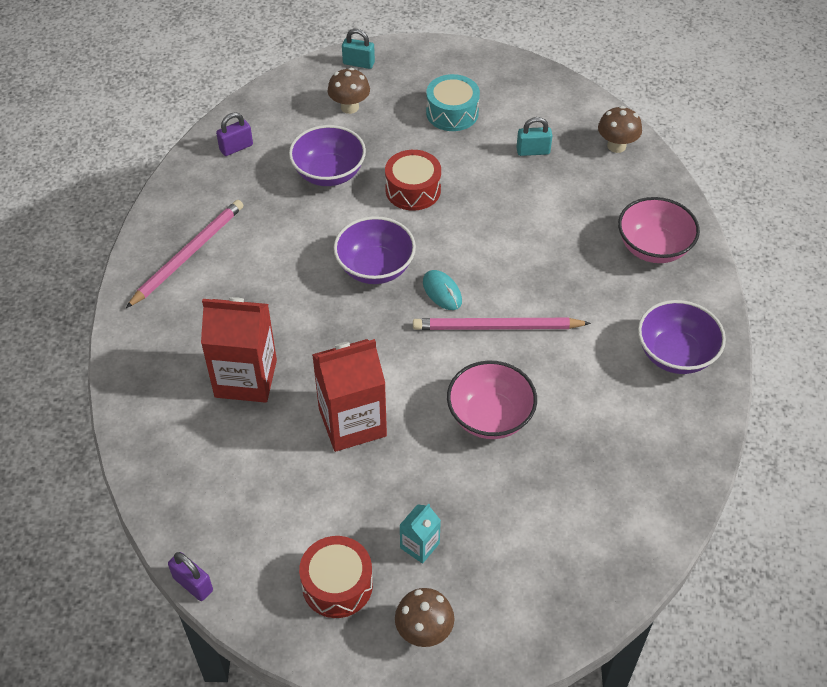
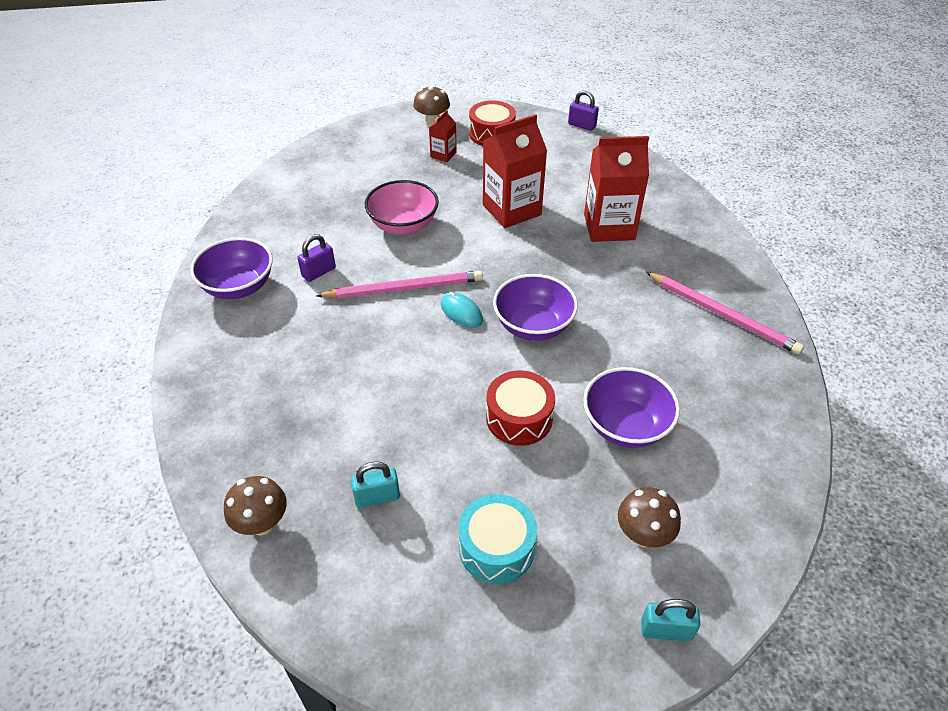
camera: 170 degrees right, 5 degrees down
(188, 254) = (722, 315): pink pencil -> pink pencil turned 75 degrees counterclockwise
(236, 147) = (755, 445): purple padlock -> purple padlock (319, 272)
(419, 545) = (443, 155): turquoise carton -> red carton
(653, 247) = (239, 385): pink bowl -> none

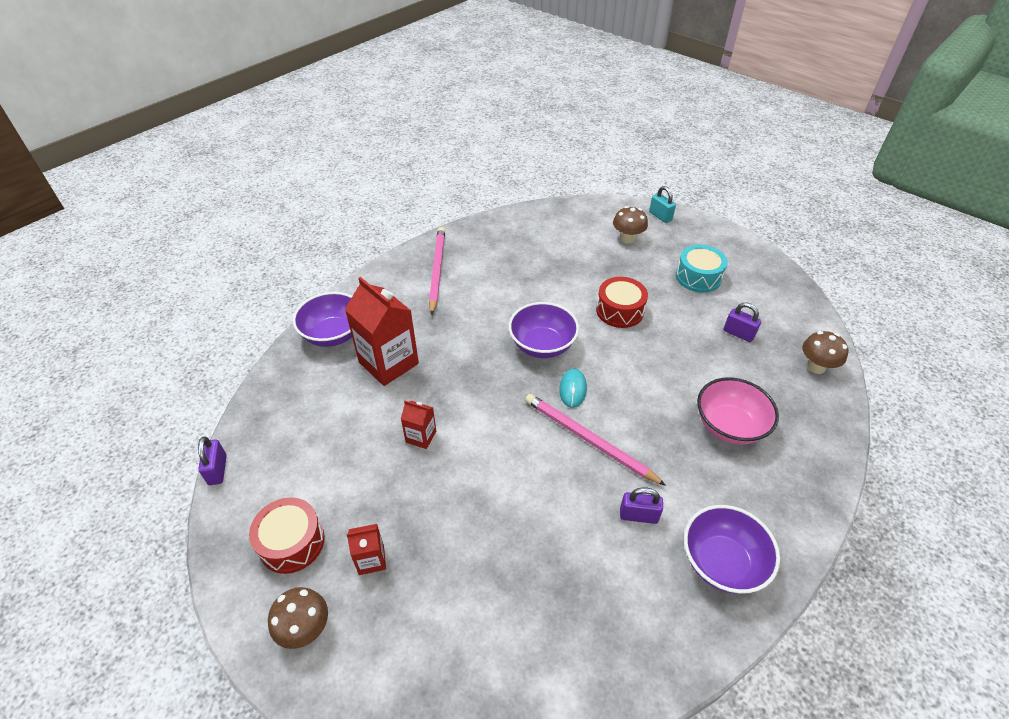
camera: 130 degrees left, 0 degrees up
(377, 497) = (738, 333): turquoise padlock -> purple padlock
(403, 225) = (518, 502): pink bowl -> pink bowl (729, 426)
(511, 210) = (421, 436): red carton -> red carton, size x0.49
(625, 426) = (572, 270): purple bowl -> purple bowl (333, 334)

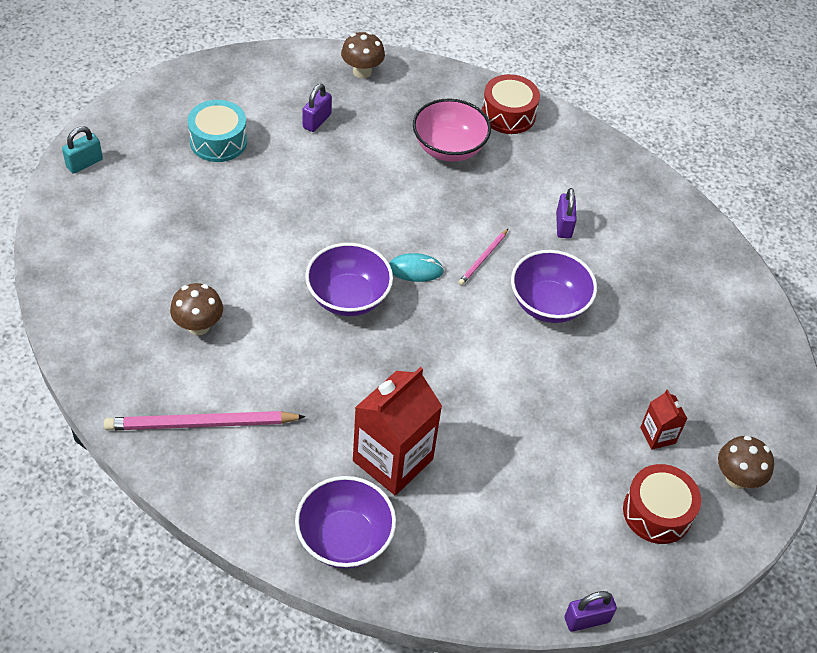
camera: 100 degrees left, 5 degrees up
(421, 436) = (503, 410): red carton -> none
(588, 439) = (483, 258): pink pencil -> pink pencil, size x0.51
(619, 311) = (283, 220): red drum -> red drum (508, 114)
(627, 238) = (135, 202): brown mushroom -> brown mushroom (198, 326)
(721, 562) = (596, 175): purple bowl -> purple bowl (548, 304)

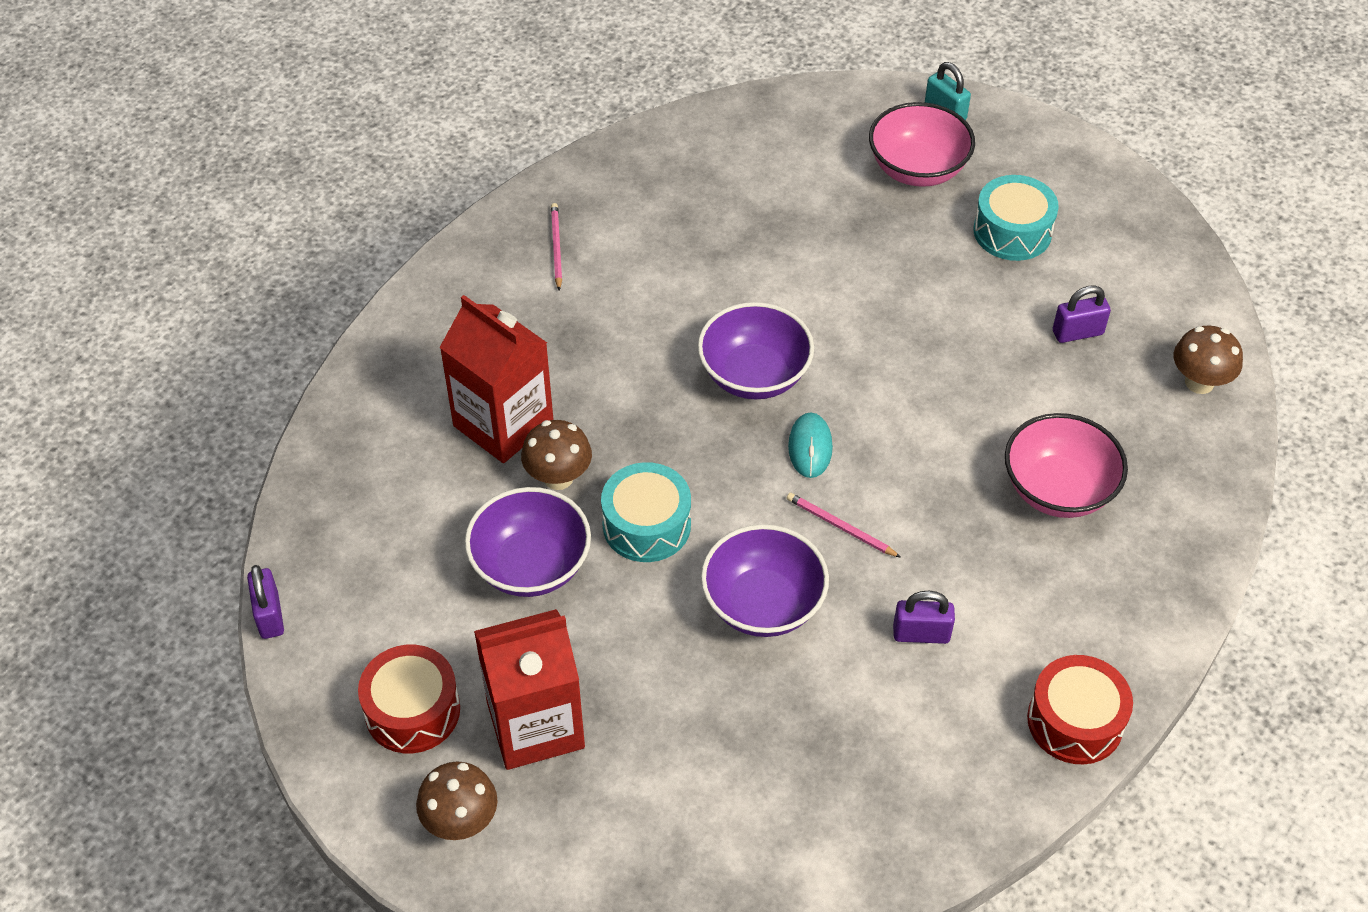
camera: 95 degrees right, 0 degrees up
(145, 185) = (917, 169): none -> pink bowl
(198, 326) = (697, 235): brown mushroom -> brown mushroom (558, 477)
(201, 424) = (556, 247): pink pencil -> pink pencil, size x0.51
(317, 121) = (1077, 332): purple padlock -> purple padlock turned 45 degrees counterclockwise
(344, 538) = (399, 380): purple bowl -> purple bowl (531, 566)
(487, 367) = (646, 525): none -> turquoise drum
(508, 114) = (1154, 571): red drum -> red drum (1075, 721)
(657, 435) = (535, 725): red carton -> red carton, size x2.05

